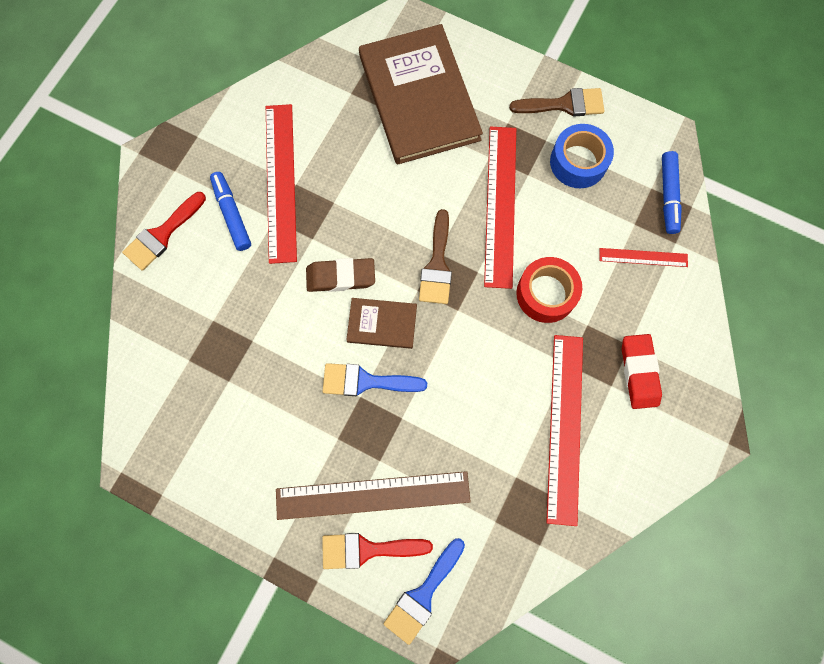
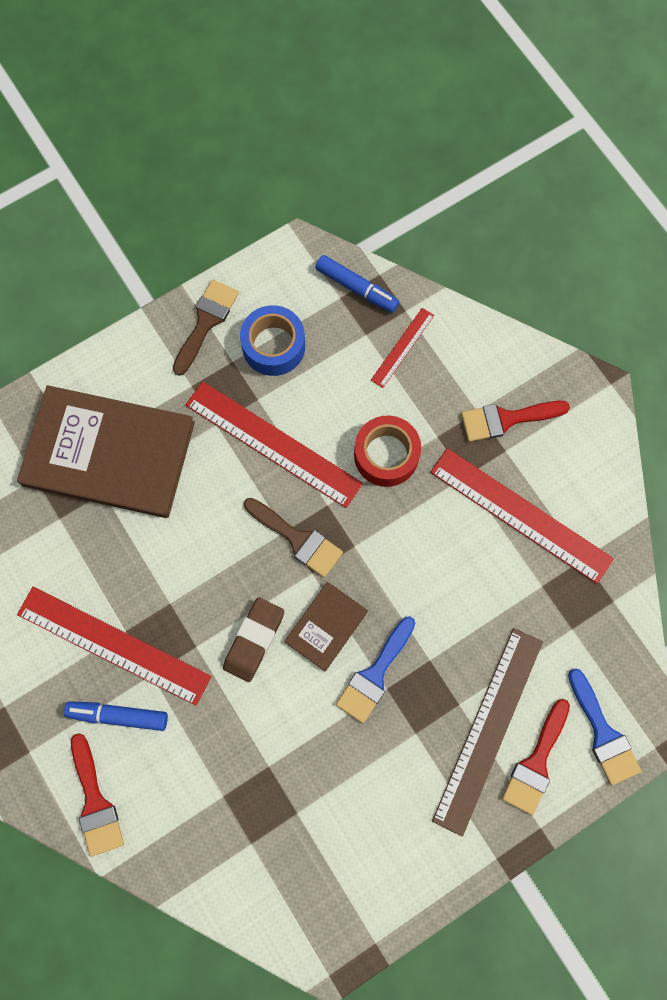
camera: 60 degrees left, 0 degrees up
(639, 372) = (507, 419): red eraser -> red brush

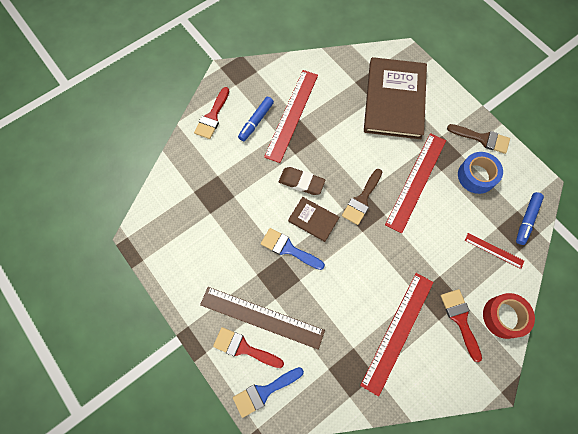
camera: 85 degrees right, 5 degrees down
(95, 802) = (212, 116): red brush -> red brush turned 45 degrees counterclockwise
(118, 715) = (256, 121): blue marker -> blue marker turned 150 degrees counterclockwise
(386, 455) = (421, 245): red tape -> red tape (504, 317)

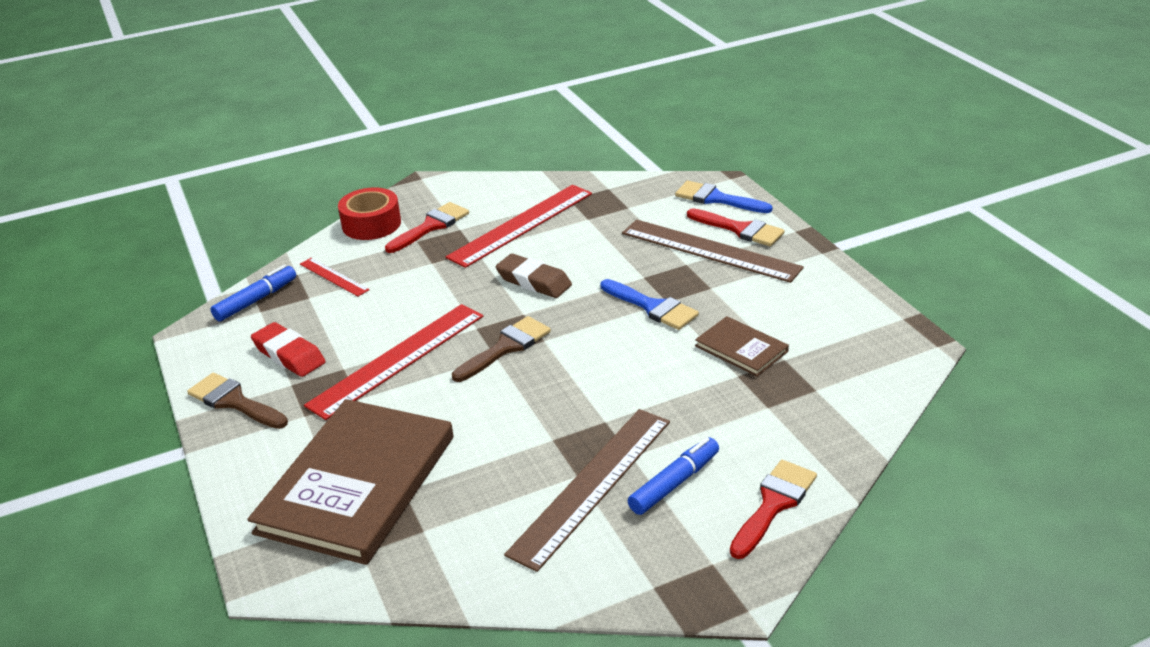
camera: 165 degrees left, 35 degrees down
(264, 391) = (717, 199): blue brush -> blue brush turned 135 degrees counterclockwise
(292, 115) = (592, 485): red ruler -> brown ruler
(301, 182) = (605, 380): brown eraser -> brown eraser (534, 281)
(313, 219) = (600, 333): brown book -> brown book (741, 349)
(460, 320) = (431, 226): red brush -> red brush turned 135 degrees counterclockwise
(476, 176) = (289, 355): blue tape -> red eraser

